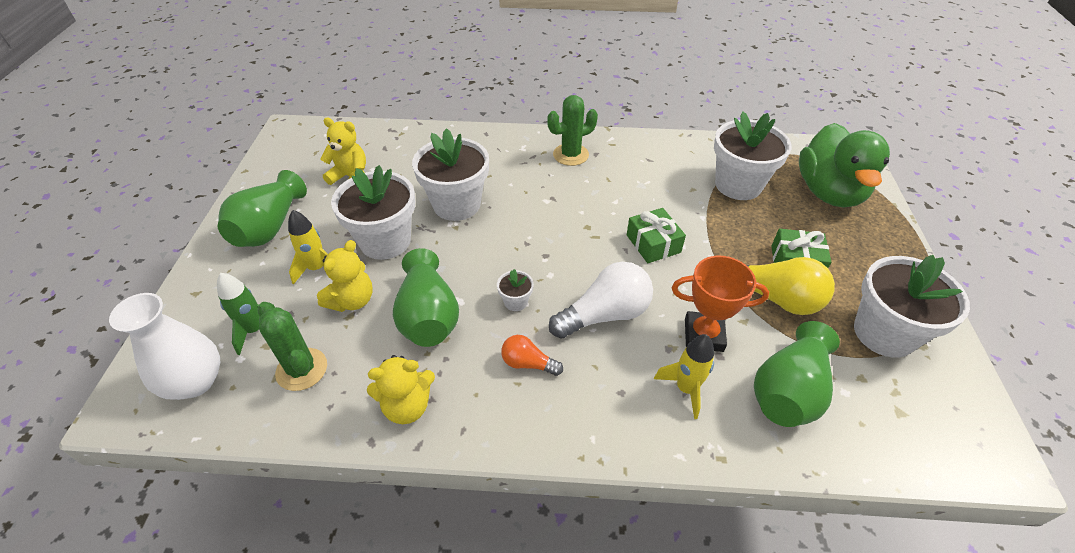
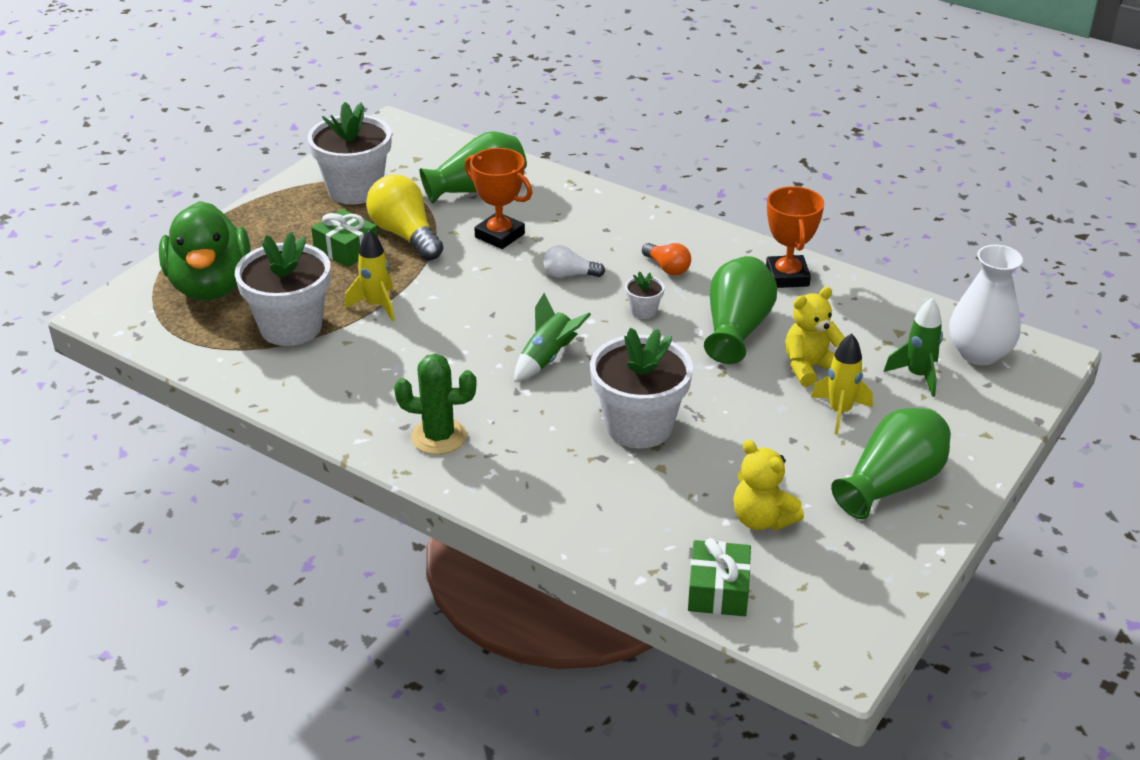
camera: 150 degrees left, 10 degrees down
(302, 369) = (875, 329): green cactus -> none
(385, 241) = (749, 414): white flower pot -> none
(407, 406) = (787, 276): yellow teddy bear -> orange trophy
(553, 229) = (547, 358): none -> green rocket
(604, 315) = (569, 275): white light bulb -> white light bulb, size x0.55
(653, 243) = (459, 309): green gift -> green gift (718, 590)
(686, 389) = (554, 215): yellow rocket -> yellow rocket (376, 305)
(829, 192) = (210, 286): green duck -> green duck turned 135 degrees clockwise

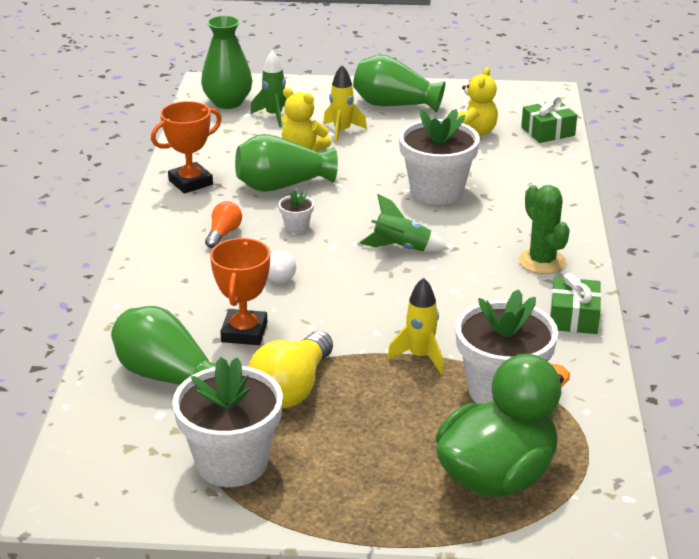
camera: 120 degrees left, 5 degrees down
(346, 249) = (350, 415): green gift -> green gift (574, 317)
(979, 353) = (228, 102): white vase -> green vase

